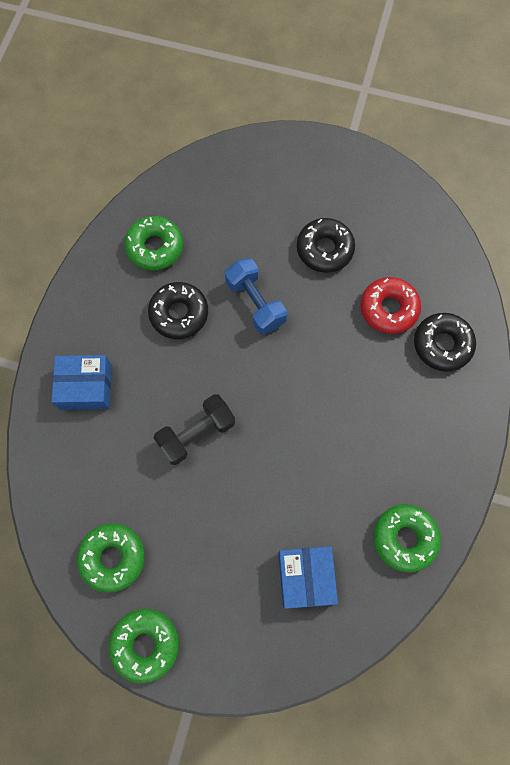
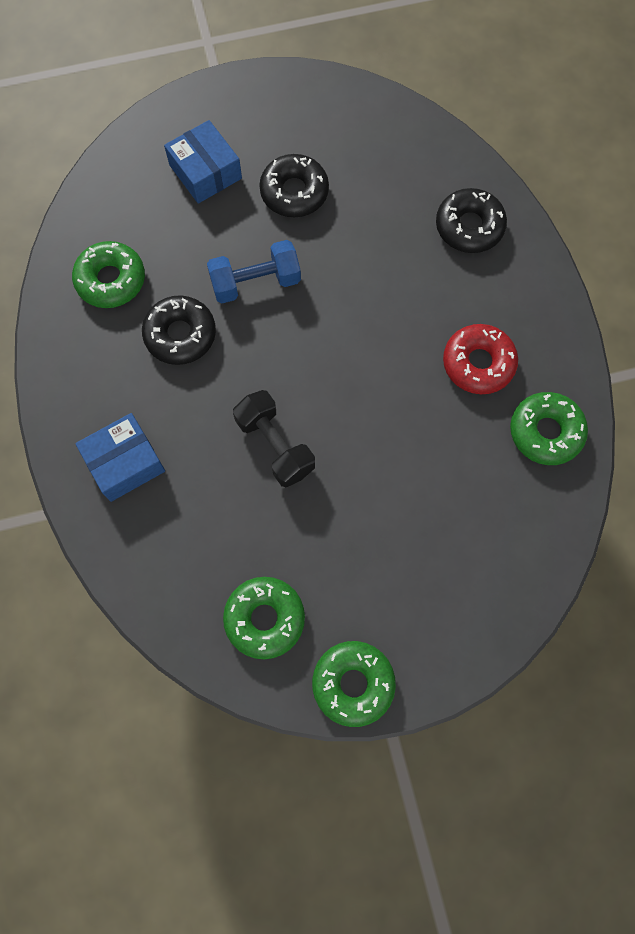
camera: 30 degrees left, 0 degrees up
(196, 433) = (275, 445): black dumbbell -> black dumbbell turned 60 degrees counterclockwise
(255, 303) = (255, 282): blue dumbbell -> blue dumbbell turned 45 degrees counterclockwise
(306, 577) = (473, 524): blue box -> blue box (205, 172)
(389, 309) = (395, 219): red donut -> red donut (478, 363)

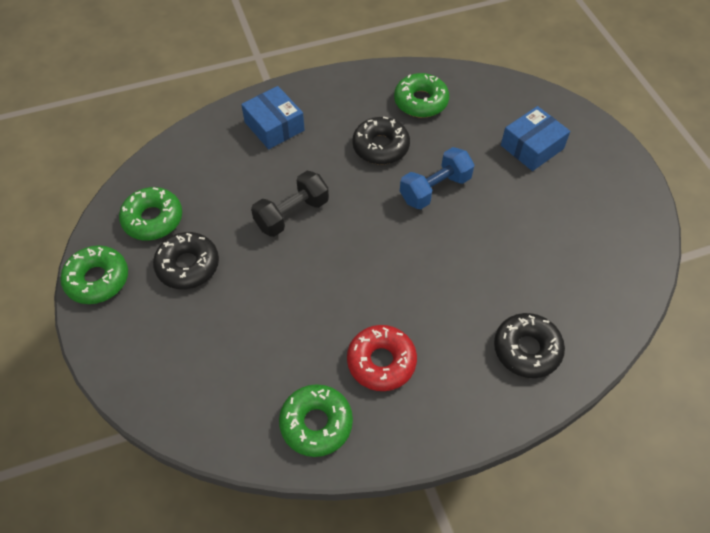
camera: 85 degrees right, 15 degrees down
(255, 282) = (435, 189): blue dumbbell -> blue dumbbell turned 75 degrees clockwise
(294, 192) = (528, 208): black donut -> black donut (188, 265)

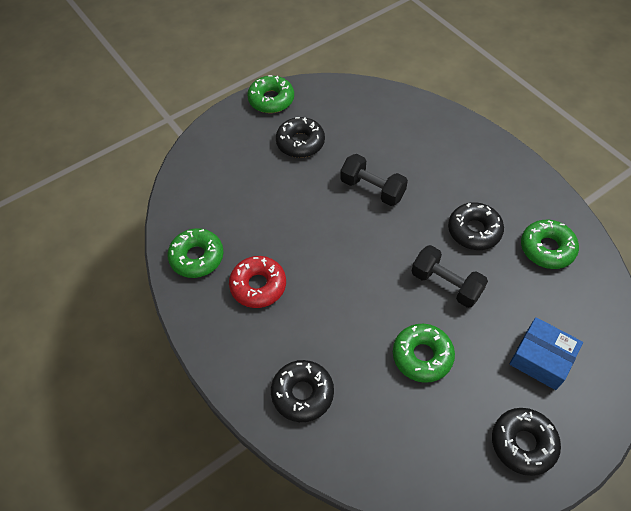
camera: 75 degrees right, 0 degrees up
(153, 219) = (332, 110): green donut -> green donut (422, 356)
(274, 126) = (456, 151): blue box -> none
(435, 189) = (446, 284): blue dumbbell -> black dumbbell
(608, 188) = (523, 443): none -> black donut

